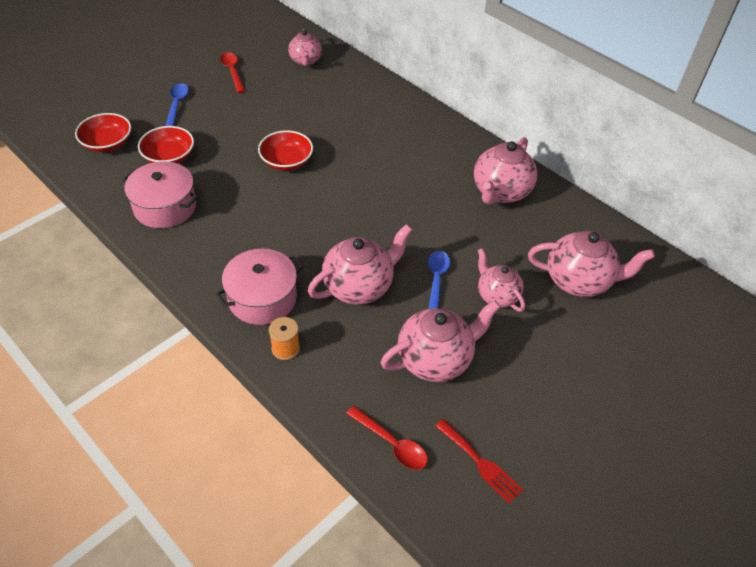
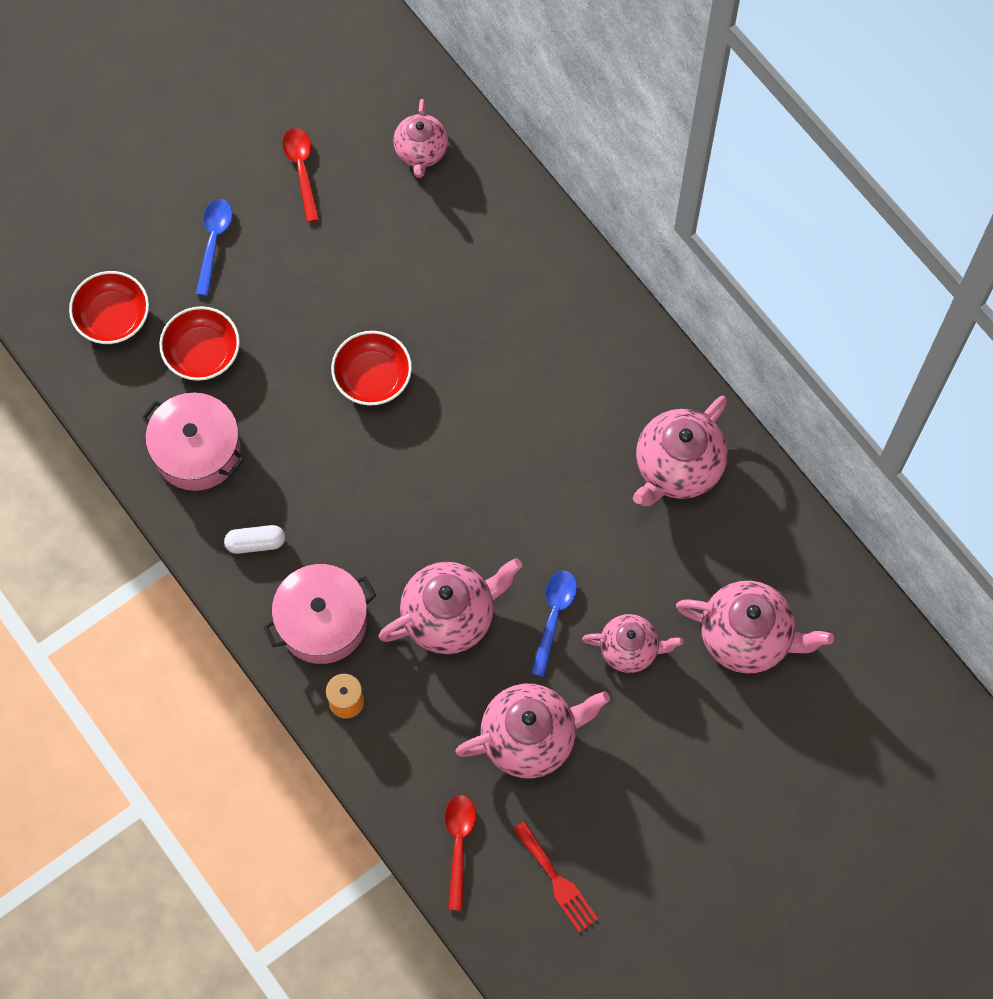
camera: 10 degrees right, 20 degrees up
(209, 255) = (256, 543): none -> white capsule
(392, 443) = (458, 844): red spoon -> red spoon turned 135 degrees counterclockwise
(497, 295) = (630, 649): pink teapot -> pink teapot turned 120 degrees clockwise

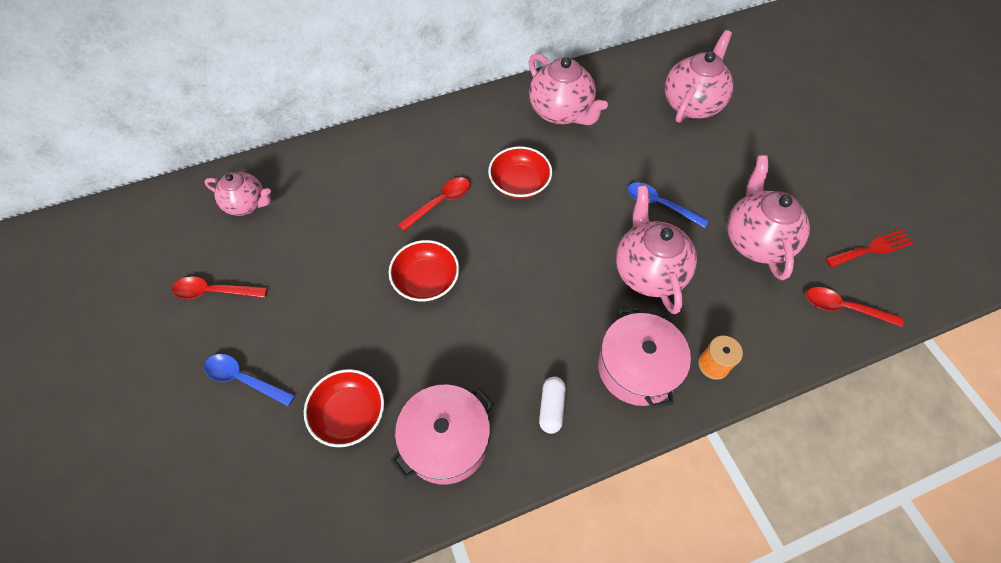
camera: 75 degrees left, 10 degrees down
(113, 317) = (276, 494): red bowl -> red bowl (519, 183)
(484, 360) = (440, 202): none -> red spoon
(630, 649) = (692, 166): pink teapot -> none

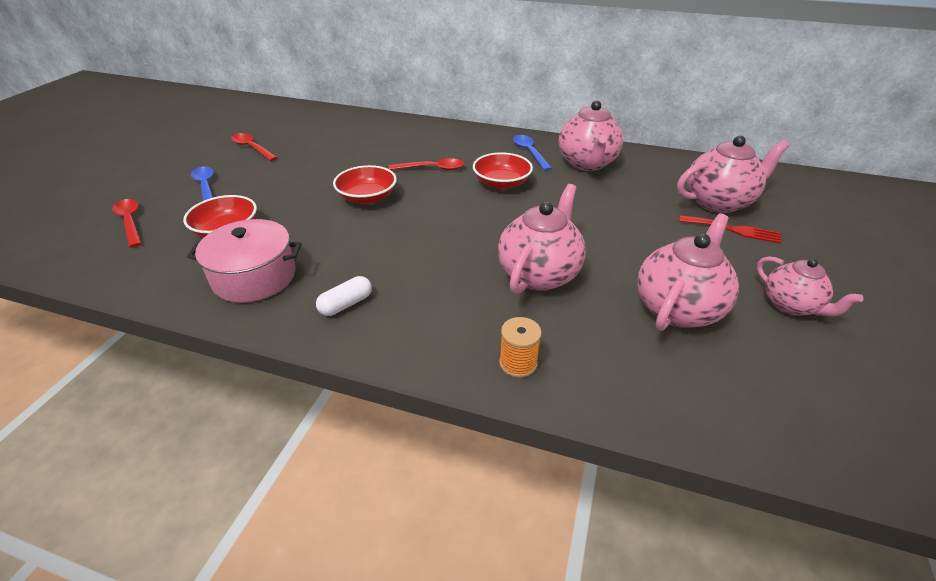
camera: 40 degrees right, 20 degrees down
(247, 204) = (323, 124): pink teapot -> pink teapot (791, 306)
(637, 368) = (446, 323): pink pot -> none
(660, 205) = (605, 243): blue spoon -> blue spoon (529, 152)
(844, 308) = (728, 410): red spoon -> red spoon (130, 222)
(872, 249) = (828, 386): red fork -> red fork (734, 230)

